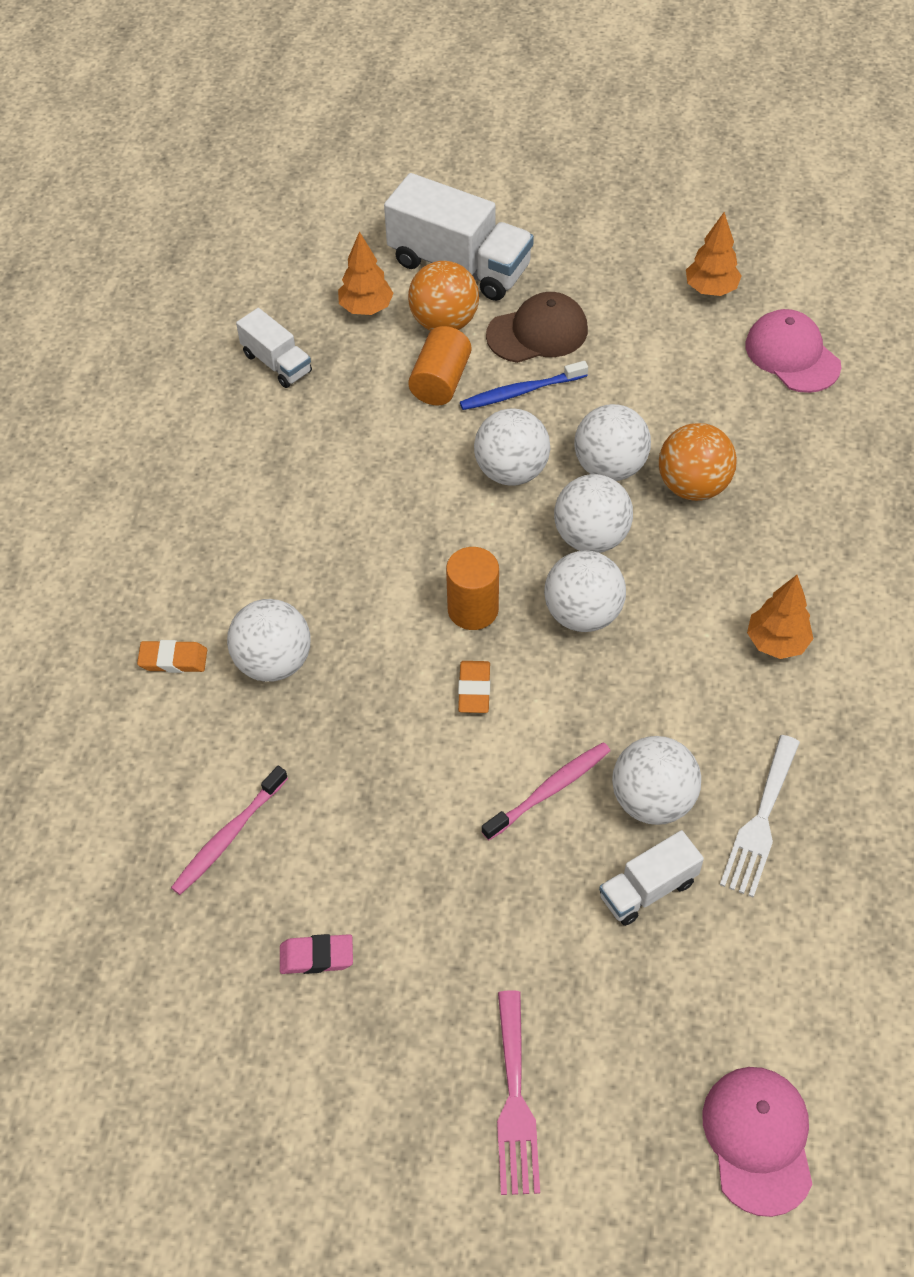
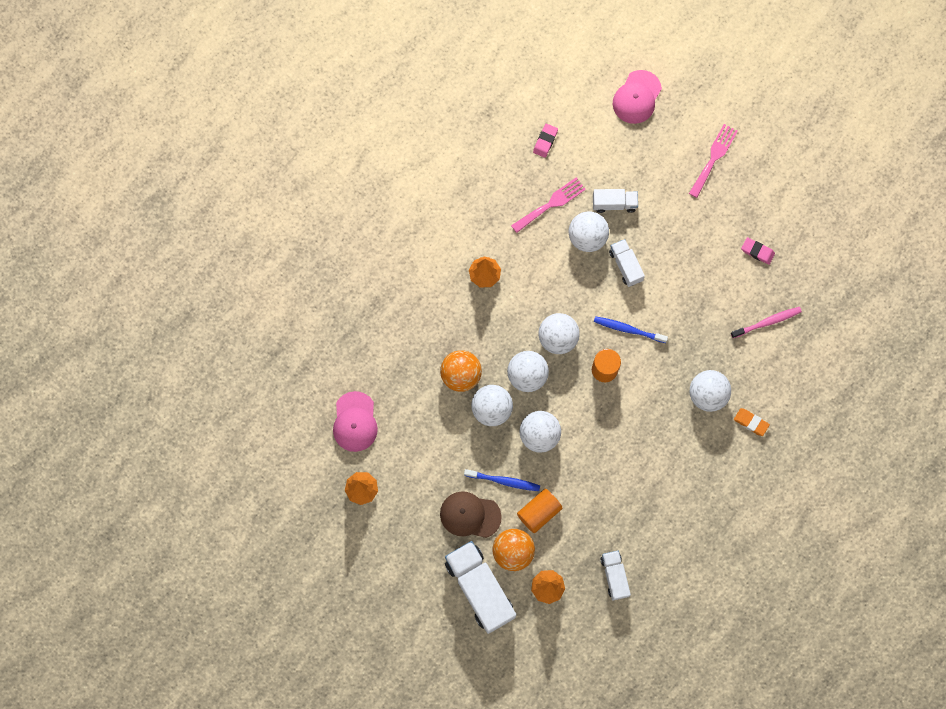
camera: 150 degrees left, 20 degrees up
(474, 689) = (628, 329): orange eraser -> blue toothbrush
(549, 790) = (625, 266): pink toothbrush -> white truck
(760, 821) = (551, 204): white fork -> pink fork
(862, 932) = (545, 141): none -> pink eraser

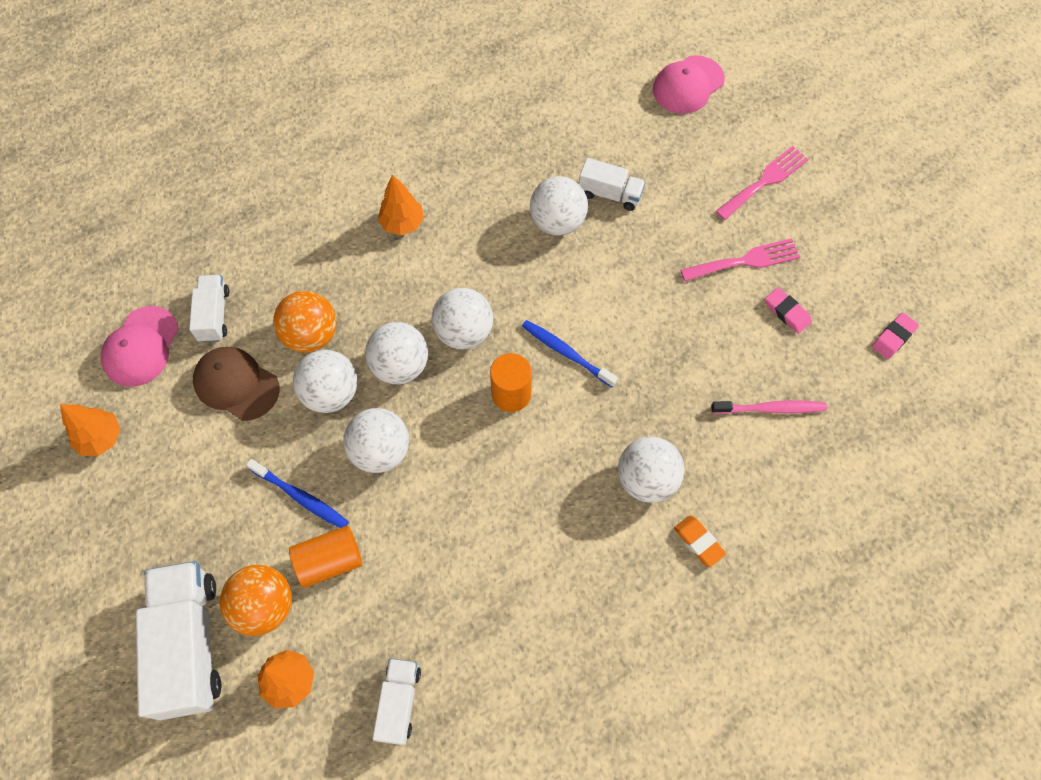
camera: 20 degrees right, 10 degrees down
(470, 515) = (229, 528): brown cap -> brown cap (236, 384)
(545, 141) = (550, 98): pink eraser -> pink eraser (893, 337)
(551, 204) = (527, 169): pink fork -> pink fork (745, 261)
(625, 266) = (595, 272): white truck -> white truck (214, 315)

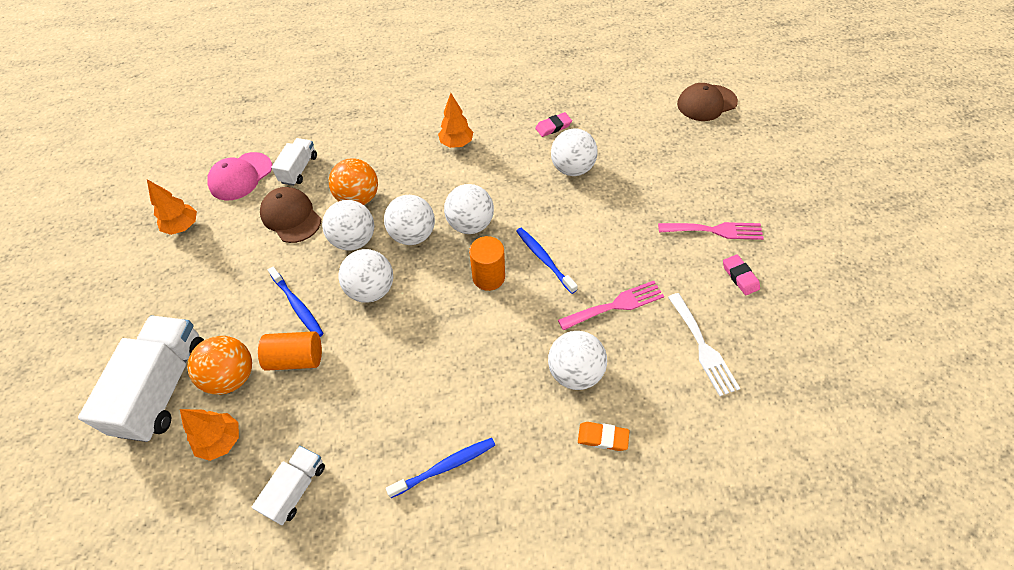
camera: 20 degrees right, 10 degrees down
(548, 626) = (445, 466): none -> blue toothbrush
(610, 194) = (620, 159): white truck -> none
(688, 85) = (706, 103): pink cap -> brown cap
(698, 542) = (602, 437): orange eraser -> orange eraser turned 60 degrees counterclockwise
(765, 181) = (749, 179): pink fork -> pink fork (615, 305)
(770, 409) = (703, 347): pink toothbrush -> white fork
(893, 337) = (832, 321): pink eraser -> pink eraser (553, 127)

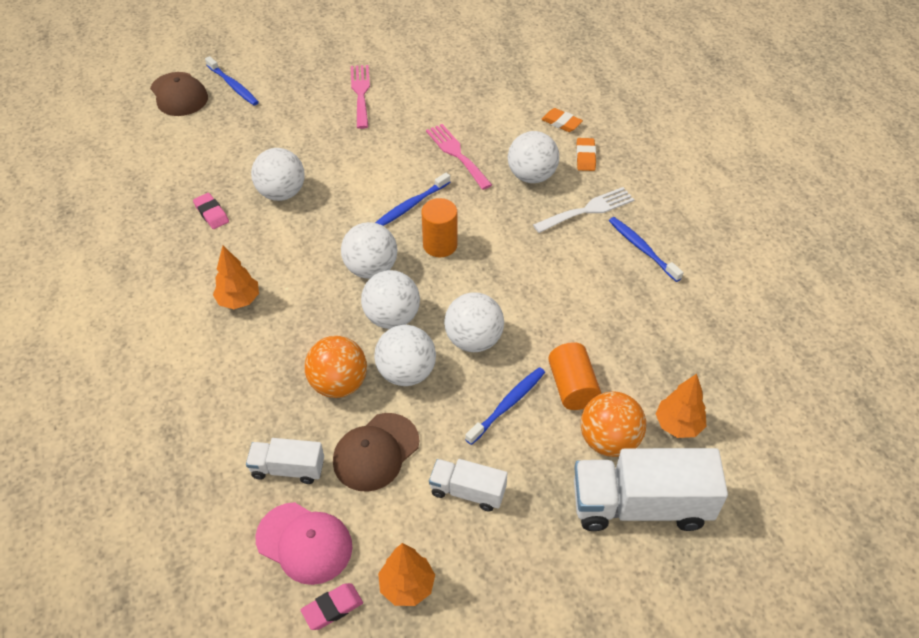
camera: 100 degrees left, 5 degrees down
(296, 489) = (699, 348): white truck -> white truck (467, 491)
(667, 422) = (561, 123): none -> orange eraser
(703, 347) = (488, 103): white fork -> white fork (588, 210)
(721, 137) = (233, 86): none -> blue toothbrush
(740, 276) = (412, 81): pink eraser -> pink eraser (332, 608)

